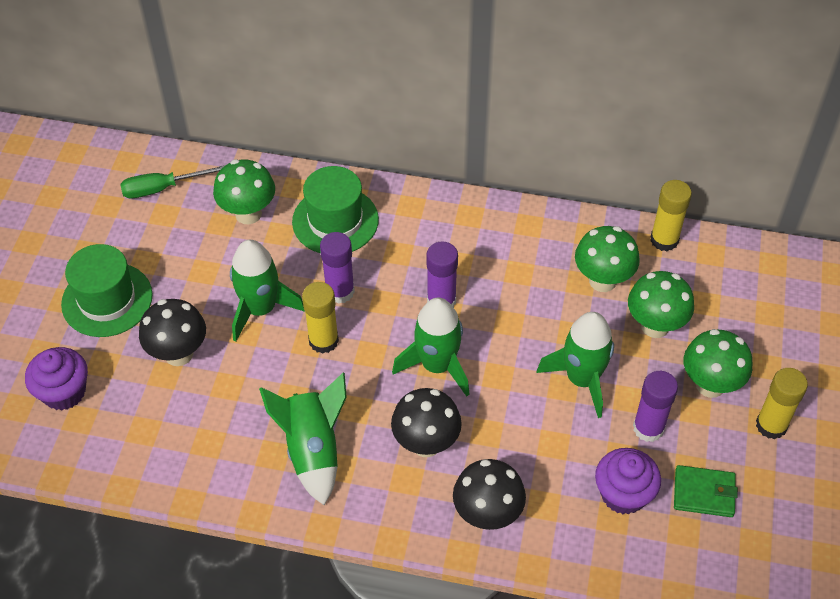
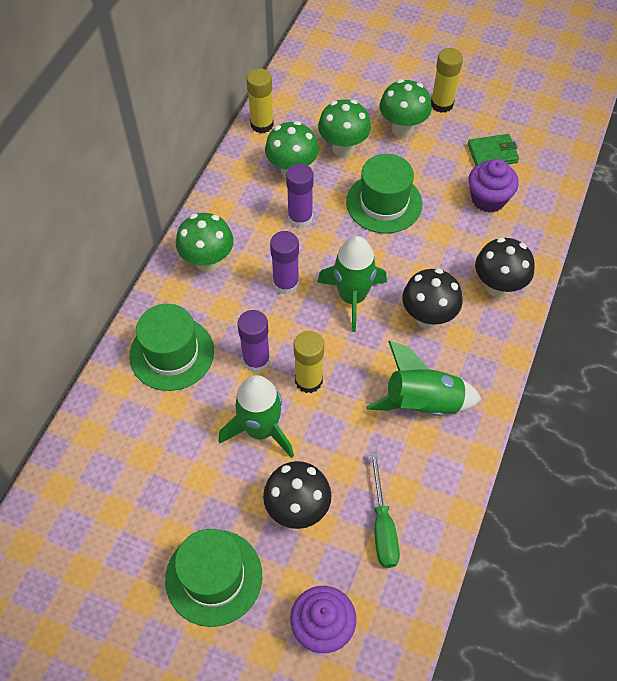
camera: 80 degrees left, 5 degrees up
(162, 188) = (77, 510): green screwdriver -> green screwdriver (382, 526)
(248, 214) = (139, 429): green mushroom -> green mushroom (208, 262)
(582, 379) = (384, 203): green rocket -> green hat
(648, 428) = (434, 172): purple glue stick -> purple glue stick (300, 218)
(704, 493) = (492, 153): green wallet -> green wallet turned 60 degrees clockwise

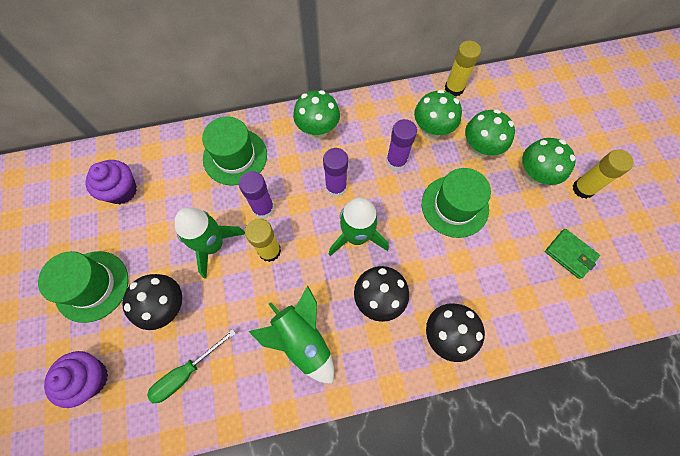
camera: 55 degrees right, 10 degrees up
(488, 199) = (523, 278): purple cupcake -> purple cupcake (122, 190)

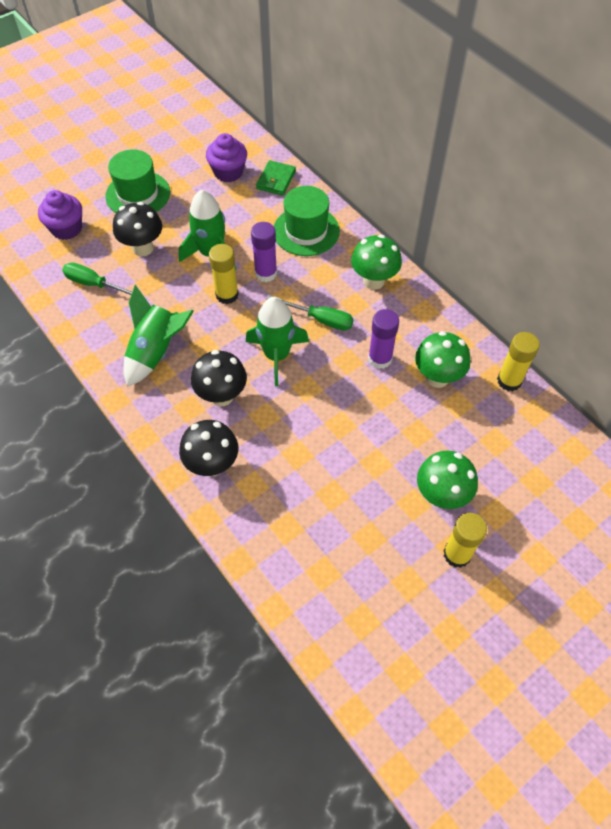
camera: 65 degrees right, 10 degrees down
(336, 187) = (320, 319): purple glue stick -> green screwdriver
(454, 206) = (357, 428): green hat -> none
(479, 149) = (443, 430): green mushroom -> none
(570, 254) = (362, 560): green wallet -> green wallet (276, 180)

